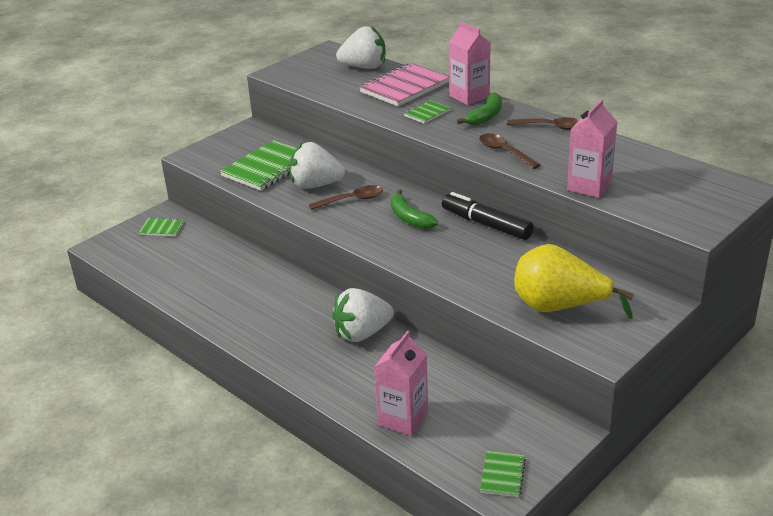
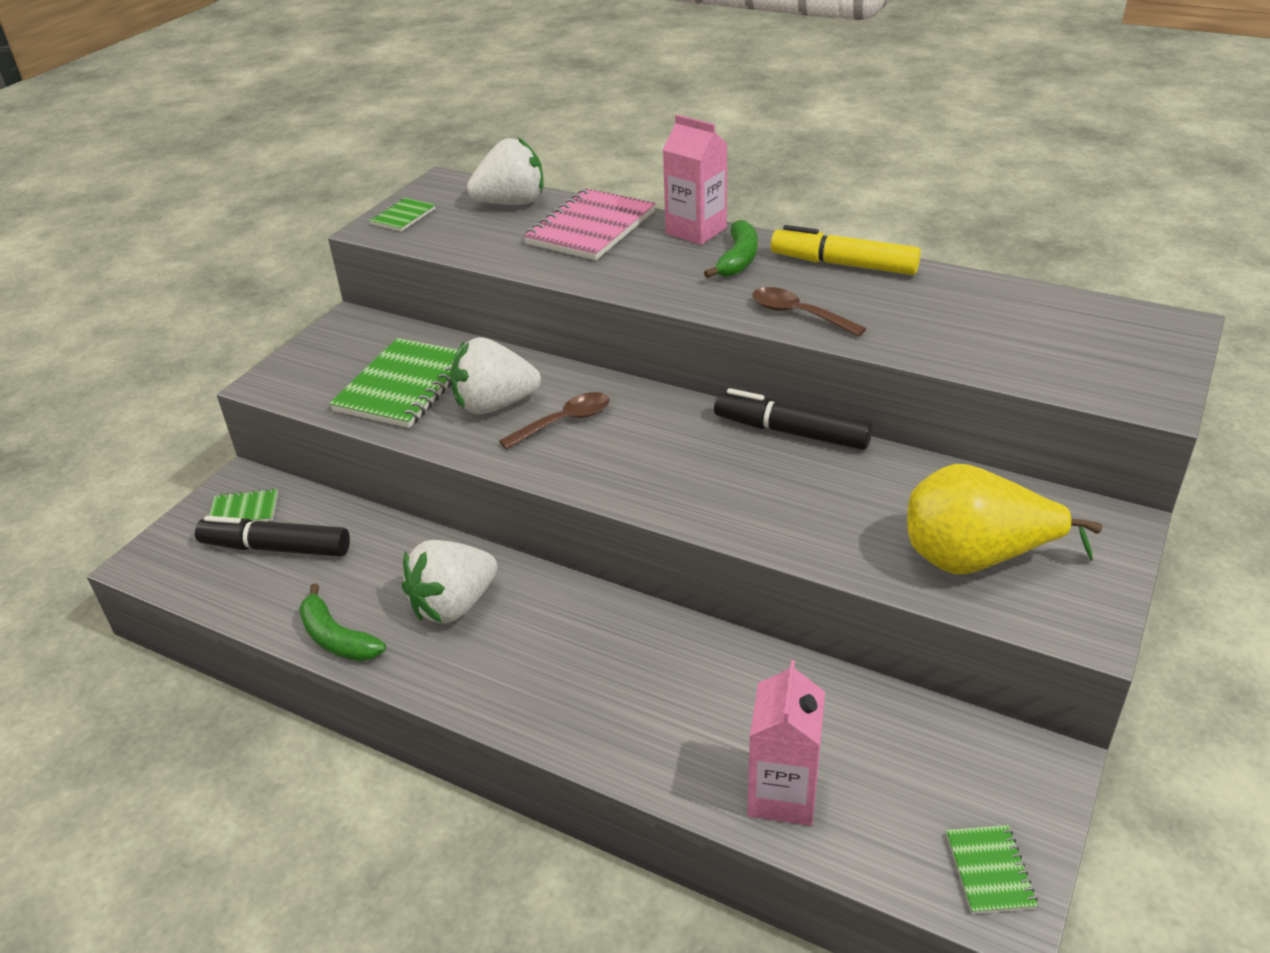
camera: 15 degrees left, 5 degrees up
(173, 251) = (276, 548): none -> black marker
(362, 333) = (649, 645): white strawberry -> white strawberry (453, 605)
(409, 218) = (668, 439): green banana -> green banana (336, 638)
(427, 113) = (646, 266): green notebook -> green notebook (403, 216)
(551, 127) = (844, 264): brown spoon -> yellow marker
(589, 186) = (957, 354): pink carton -> none

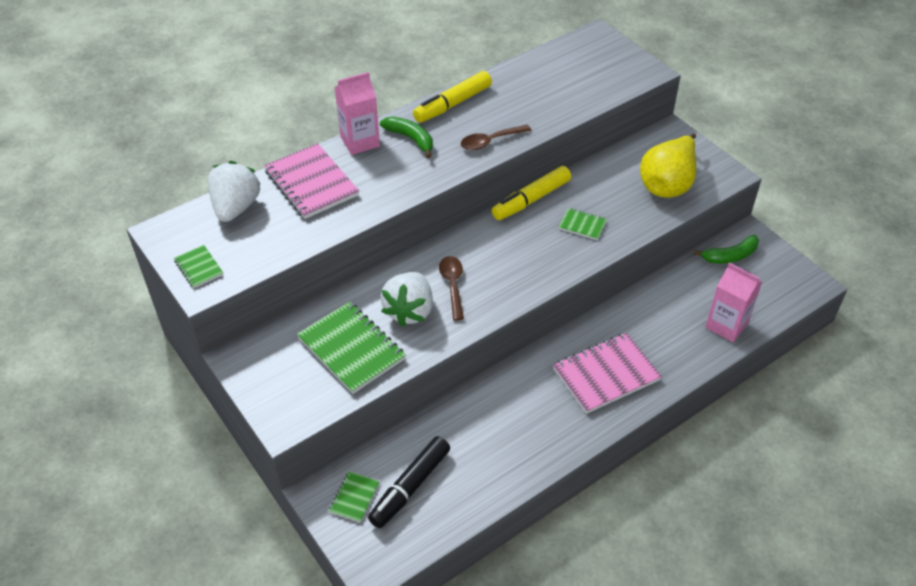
camera: 65 degrees left, 10 degrees up
(336, 638) = (519, 473): green banana -> green banana (730, 256)
(453, 605) = (525, 408): white strawberry -> none
(567, 670) = (606, 375): none -> pink notebook
(791, 432) = (531, 200): black marker -> yellow marker
(989, 871) = (794, 279): green notebook -> green notebook (582, 225)

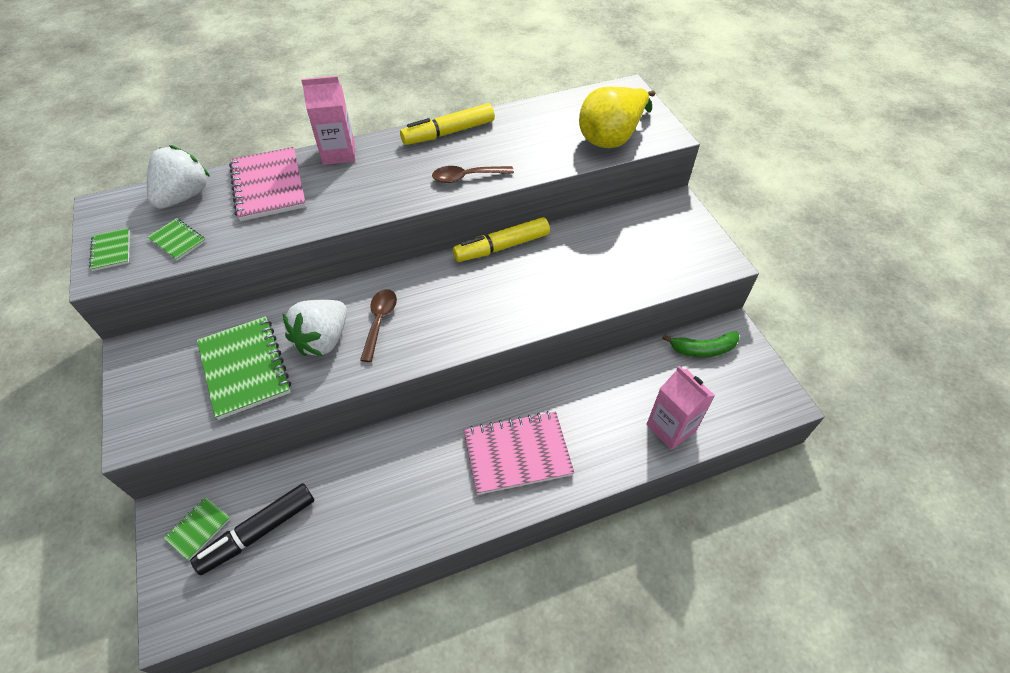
camera: 15 degrees right, 5 degrees up
(411, 139) = (389, 160): green banana -> none
(582, 225) = (542, 285): green notebook -> green notebook (178, 240)
(668, 184) = (652, 259): yellow pear -> yellow pear (611, 137)

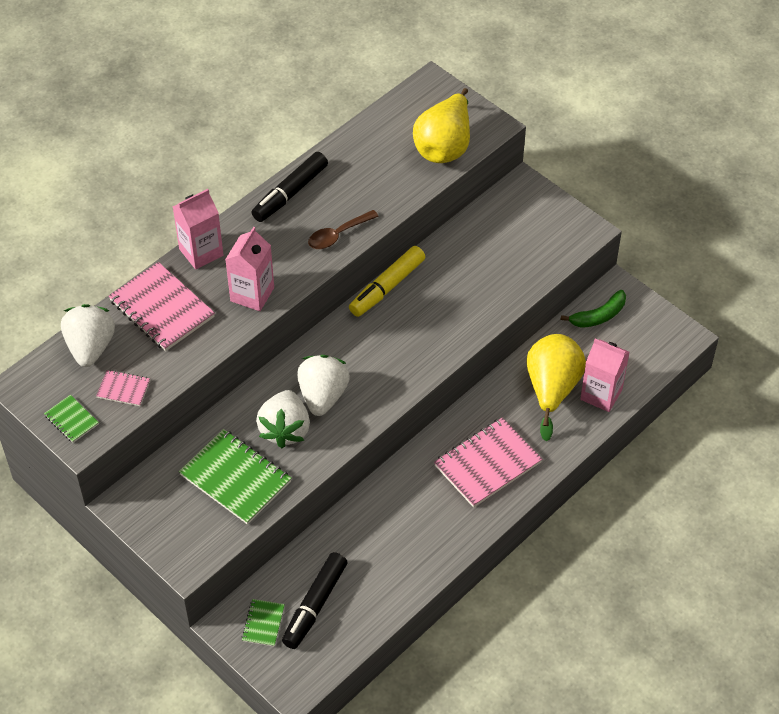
camera: 25 degrees left, 0 degrees up
(178, 240) = (123, 389): green notebook -> pink notebook
(354, 200) = (252, 294): none -> pink carton
(379, 321) = (323, 396): brown spoon -> white strawberry
(449, 132) = (290, 193): yellow marker -> black marker
(622, 403) = (552, 389): none -> yellow pear

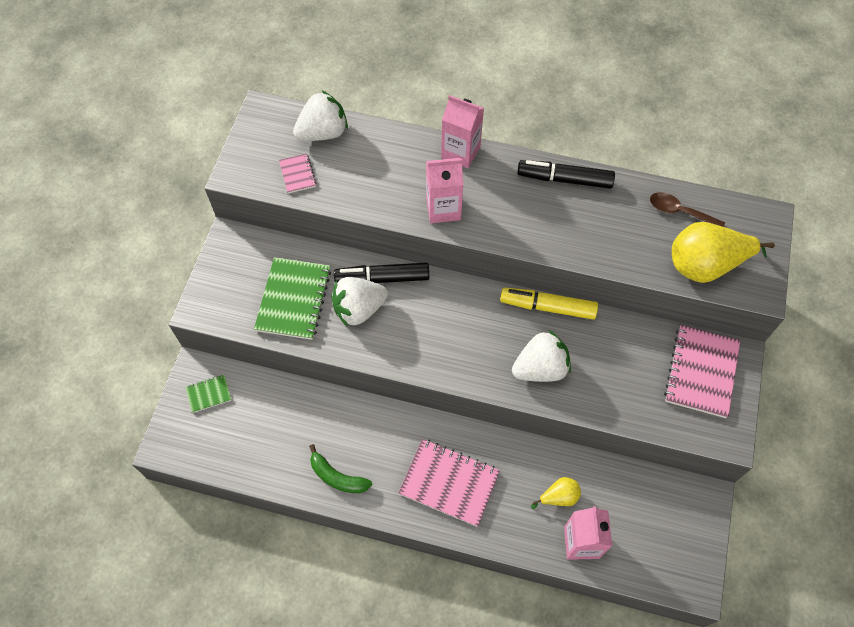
camera: 60 degrees right, 10 degrees up
(71, 420) = (250, 158): green notebook -> none
(162, 309) = (388, 157): pink notebook -> pink notebook (701, 372)
(315, 605) = (243, 422): black marker -> black marker (382, 278)
(323, 396) = (408, 318): white strawberry -> white strawberry (540, 368)
(338, 235) = (547, 236): brown spoon -> brown spoon (679, 212)
(552, 389) = (558, 497): yellow pear -> yellow pear, size x0.49
(598, 316) = (664, 497): green banana -> green banana (337, 477)

